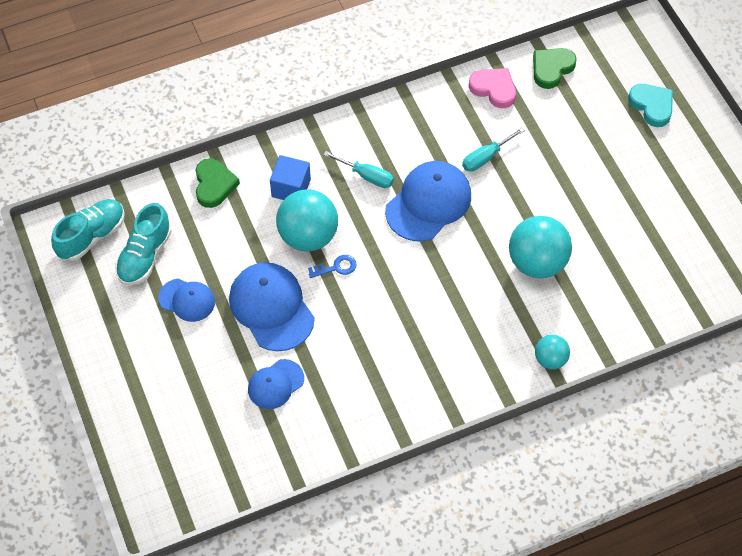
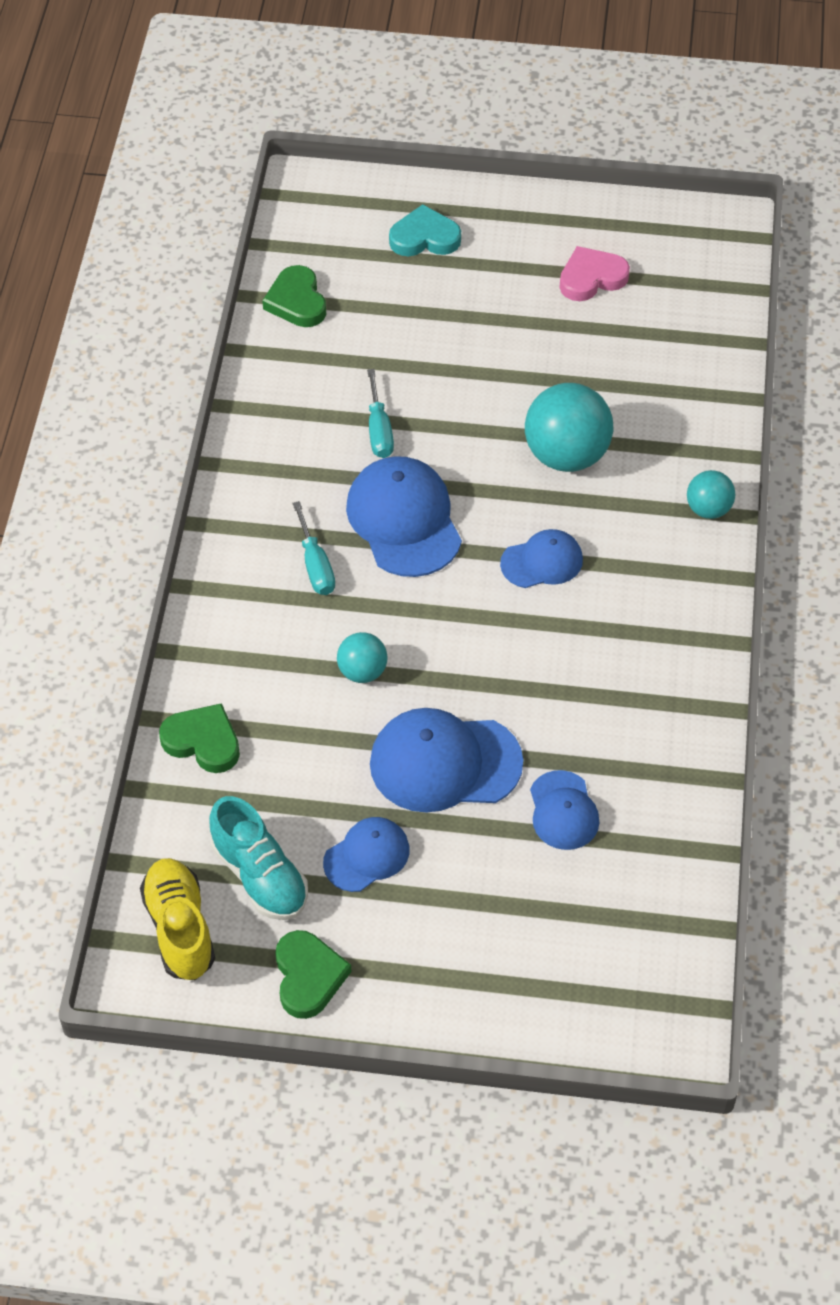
camera: 60 degrees left, 5 degrees down
(92, 236) = (179, 928): turquoise shoe -> yellow shoe
(95, 311) = (308, 976): none -> green heart
(291, 188) = (273, 656): blue cube -> none
(308, 236) = (362, 671): turquoise ball -> turquoise ball, size x0.54
(336, 267) = (432, 663): blue key -> none
(366, 176) = (315, 565): turquoise screwdriver -> turquoise screwdriver turned 105 degrees clockwise
(447, 288) = (542, 562): none -> blue cap
(494, 89) = (282, 371): pink heart -> pink heart (591, 278)

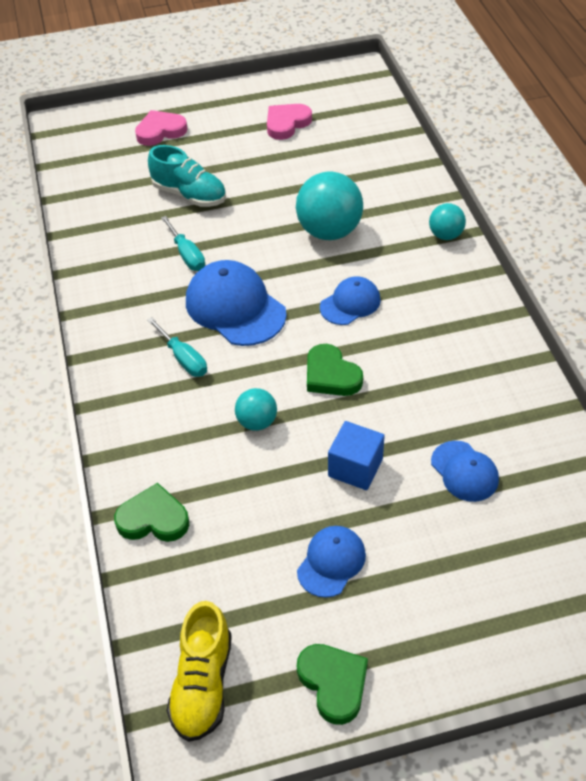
camera: 20 degrees left, 5 degrees down
(179, 928) = (203, 684): yellow shoe -> yellow shoe turned 135 degrees counterclockwise
(260, 875) = (251, 611): turquoise shoe -> turquoise shoe (189, 195)
(297, 301) = (87, 192): green heart -> green heart (331, 375)
(424, 237) = (160, 131): turquoise heart -> pink heart
(445, 763) = (355, 468): blue cap -> blue cube

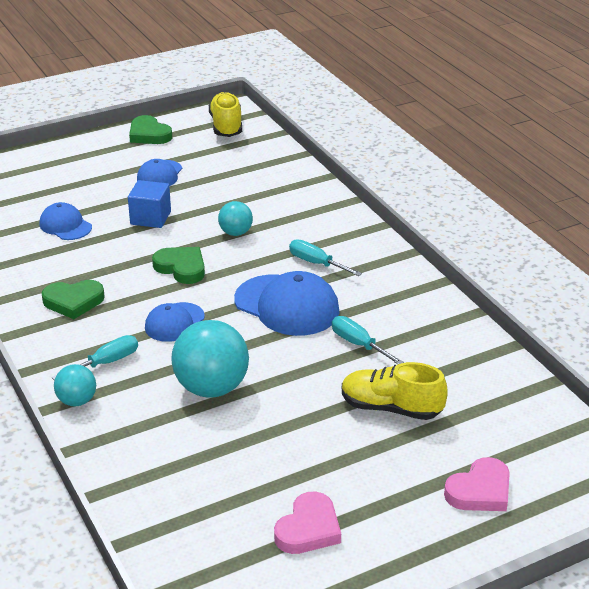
camera: 165 degrees right, 15 degrees down
(153, 519) = (290, 178): green heart -> green heart (73, 302)
(189, 195) = (391, 408): turquoise shoe -> yellow shoe
(419, 268) = (106, 363): none -> turquoise screwdriver

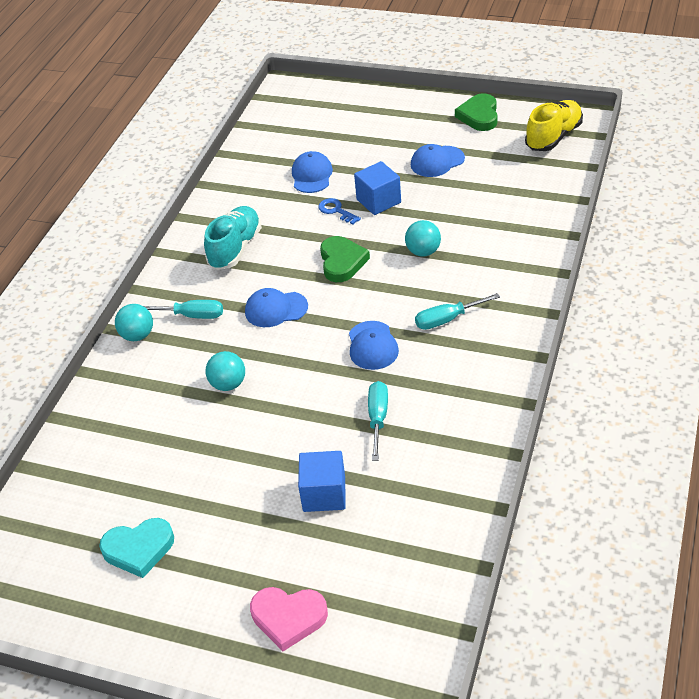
camera: 50 degrees right, 10 degrees up
(73, 302) = (235, 248): green heart -> turquoise shoe
(124, 239) = (336, 211): none -> blue key
(211, 388) = (228, 384): turquoise ball -> turquoise ball, size x0.54
(287, 305) = (372, 346): blue cap -> blue cap, size x0.58
(308, 529) = (139, 549): pink heart -> turquoise heart
(316, 263) = (447, 319): turquoise screwdriver -> turquoise screwdriver turned 105 degrees counterclockwise
(391, 408) = (324, 494): yellow shoe -> blue cube

